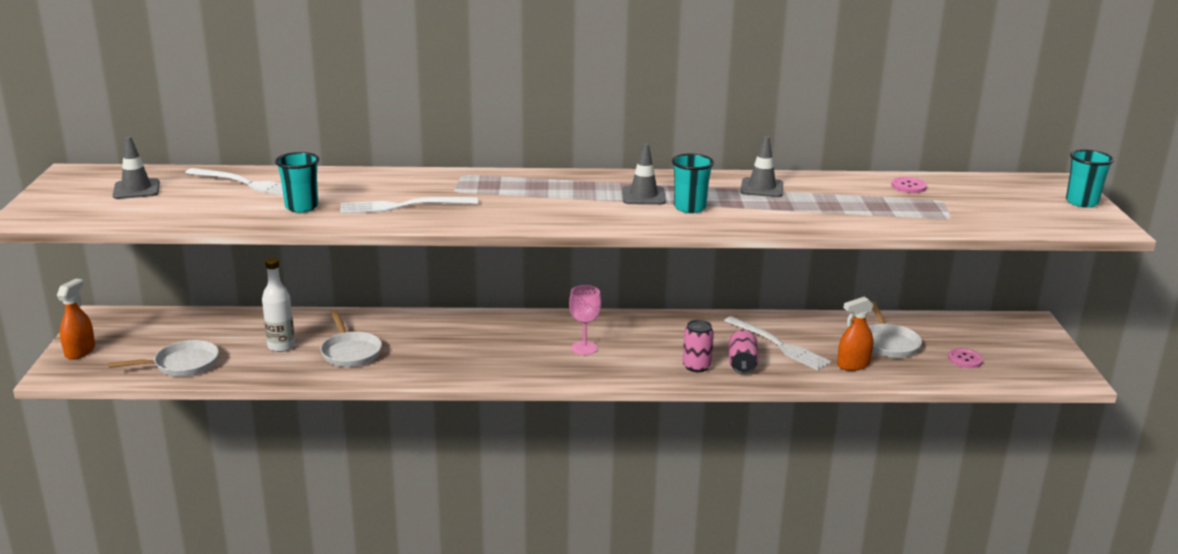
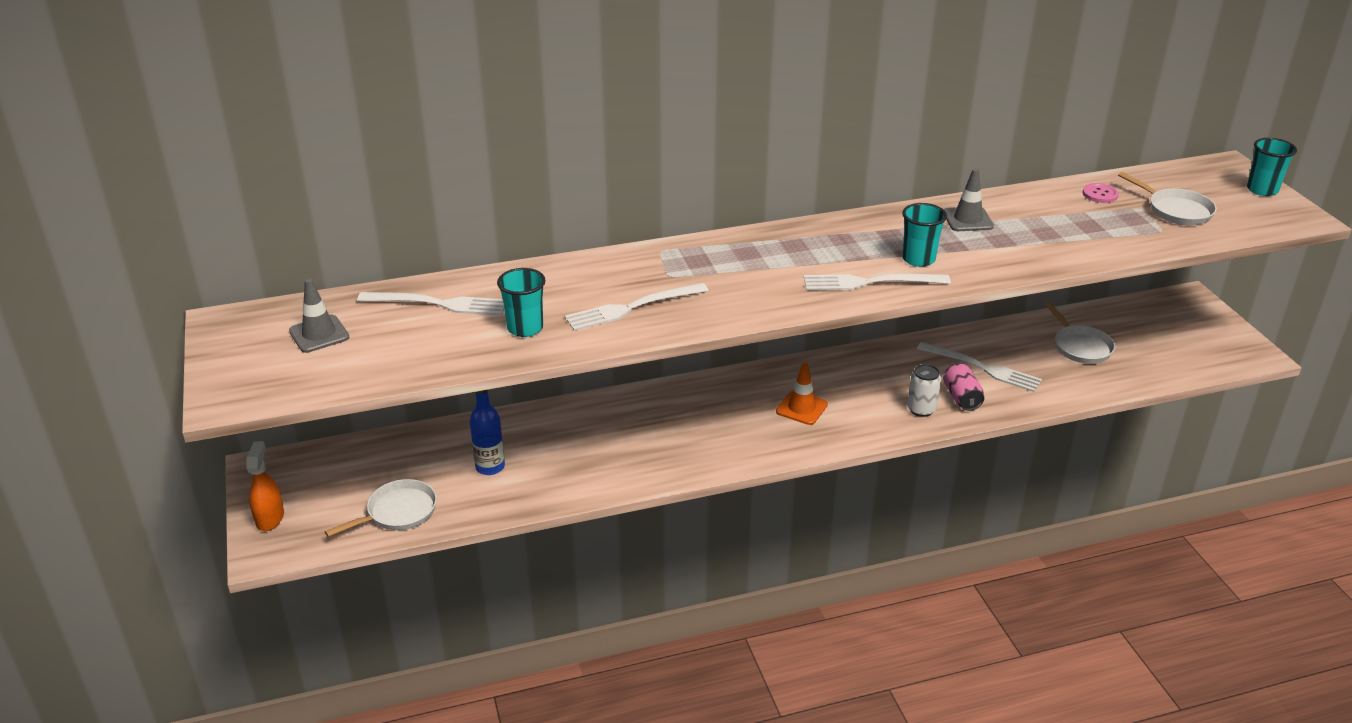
camera: 15 degrees left, 10 degrees up
(281, 346) = (490, 467): white bottle -> blue bottle
(350, 352) = (569, 460): white pan -> white pan (1176, 210)
(584, 348) = (801, 408): pink goblet -> orange traffic cone
(628, 217) = (868, 282): none -> white fork
(643, 196) = (863, 250): grey traffic cone -> none
(696, 366) = (921, 409): pink can -> white can
(853, 365) = (1062, 379): orange spray bottle -> none
(965, 359) = (1156, 353): pink button -> none

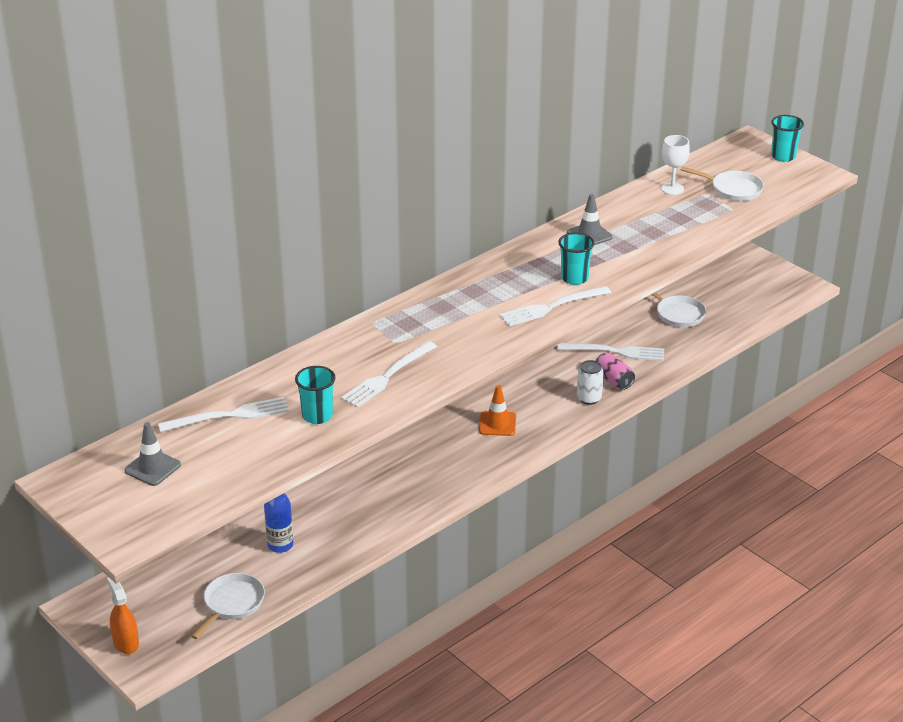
camera: 25 degrees left, 0 degrees up
(1100, 194) = (672, 188): pink button -> white goblet

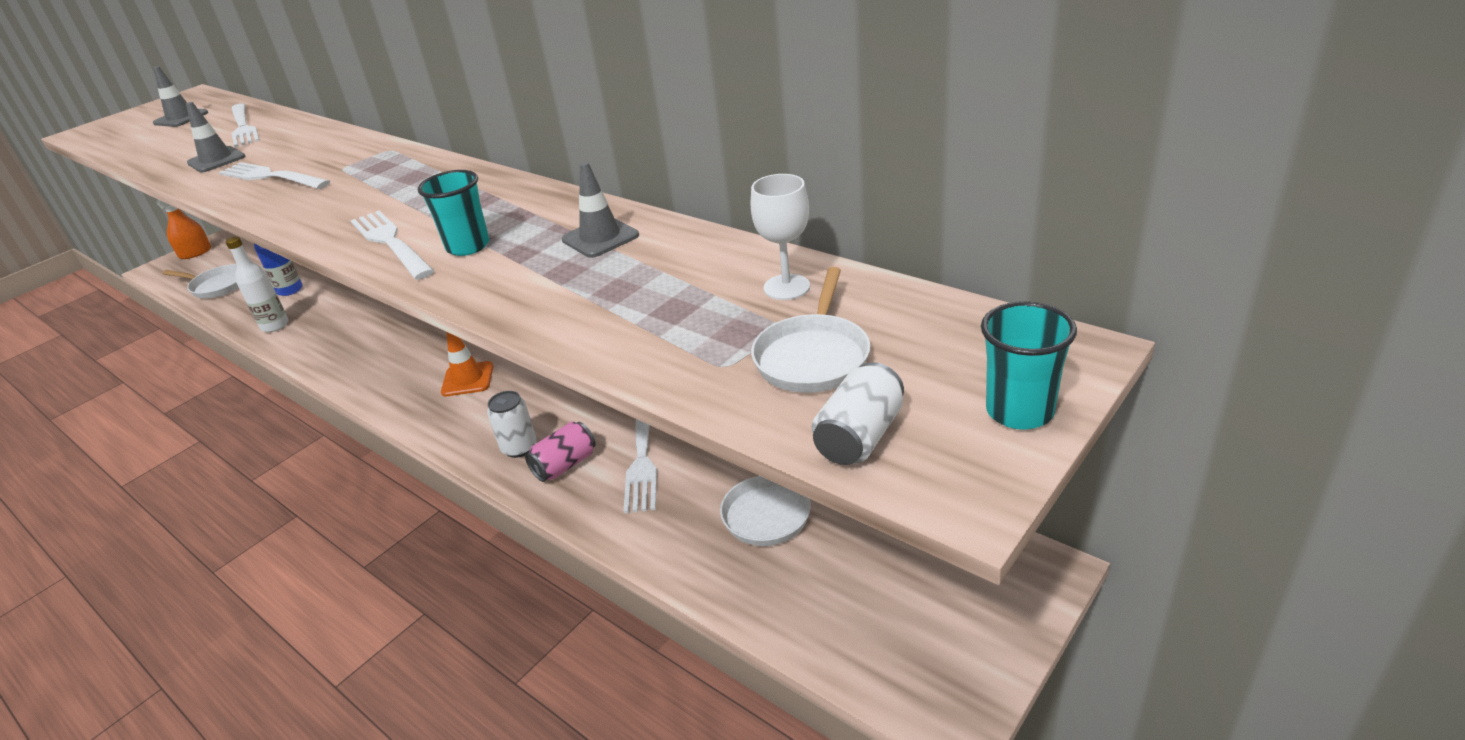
camera: 85 degrees right, 0 degrees up
(317, 416) = (216, 160): turquoise cup -> grey traffic cone
(349, 544) = (275, 325): none -> white bottle
(789, 187) = (859, 437): none -> white can

